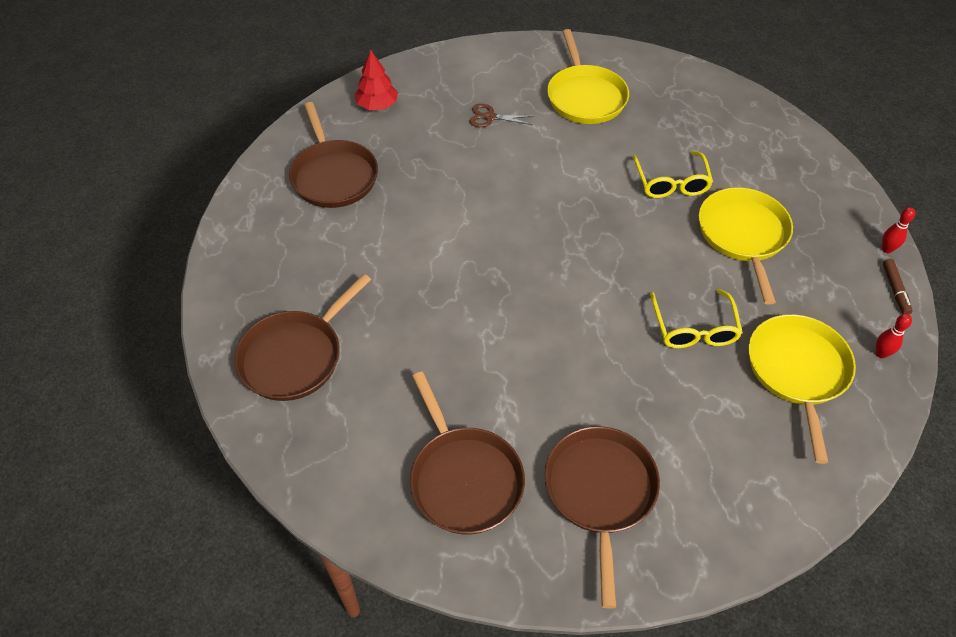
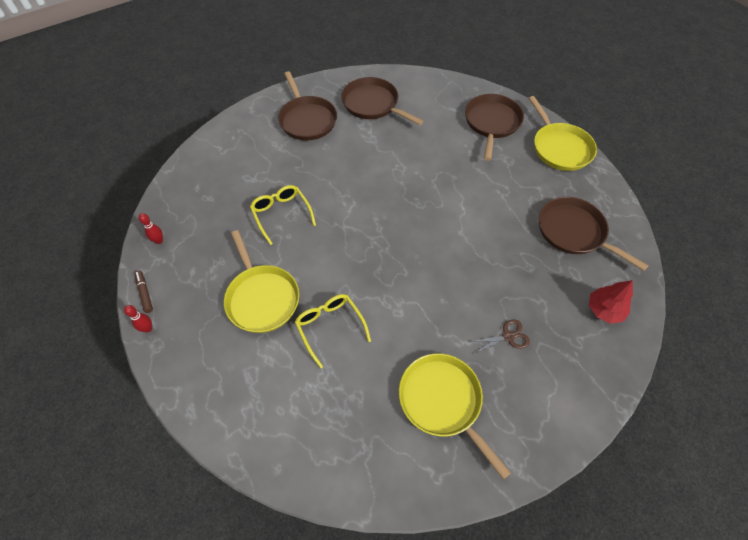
camera: 155 degrees right, 5 degrees up
(797, 371) = (213, 211): yellow pan -> yellow pan (560, 148)

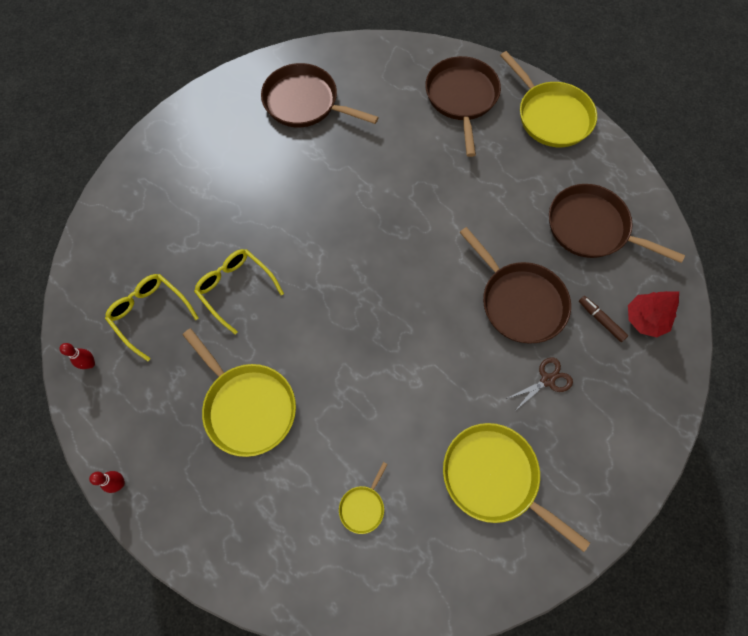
camera: 15 degrees left, 10 degrees up
(145, 293) = (98, 438): brown marker -> brown marker (601, 320)
(307, 120) = (226, 144): brown pan -> brown pan (519, 302)
(327, 395) = (363, 507): none -> yellow pan
(330, 327) = (341, 422): yellow glasses -> yellow glasses (150, 314)

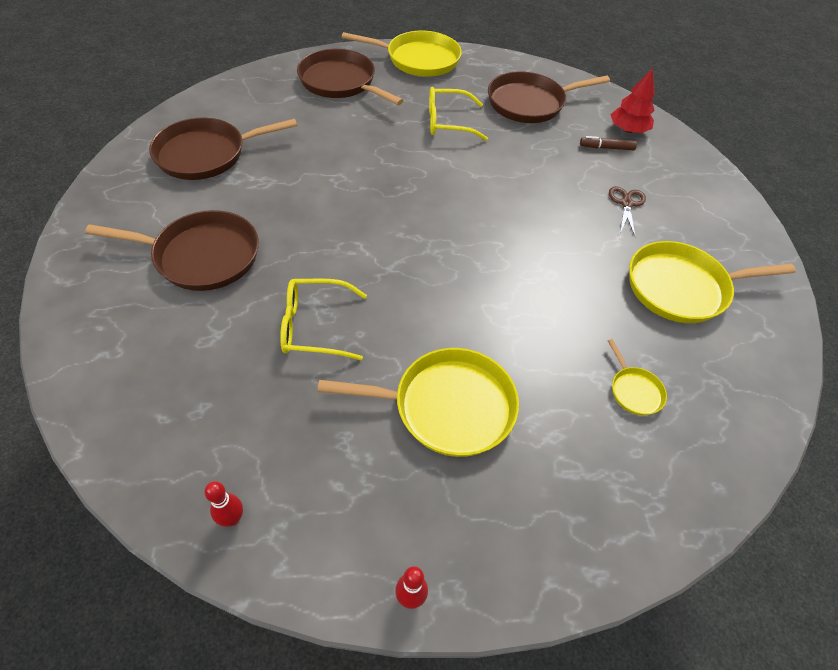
camera: 50 degrees left, 15 degrees down
(150, 314) = (249, 415): yellow glasses -> yellow glasses (448, 122)
(519, 302) = (546, 172): brown pan -> brown pan (202, 256)

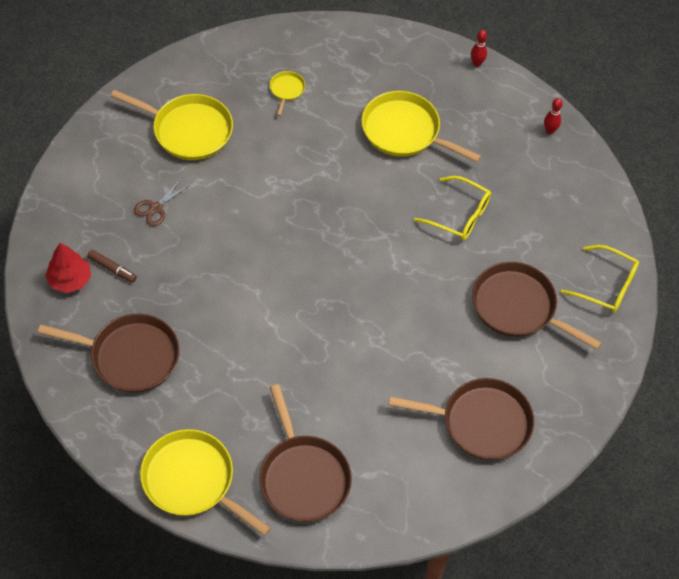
camera: 150 degrees left, 5 degrees up
(448, 122) = (232, 366): yellow glasses -> yellow glasses (606, 286)

